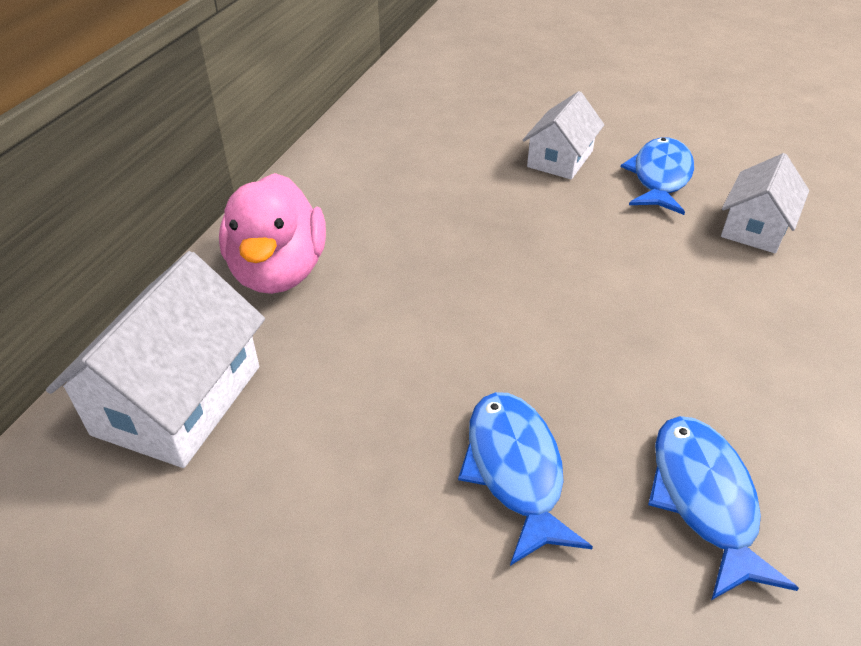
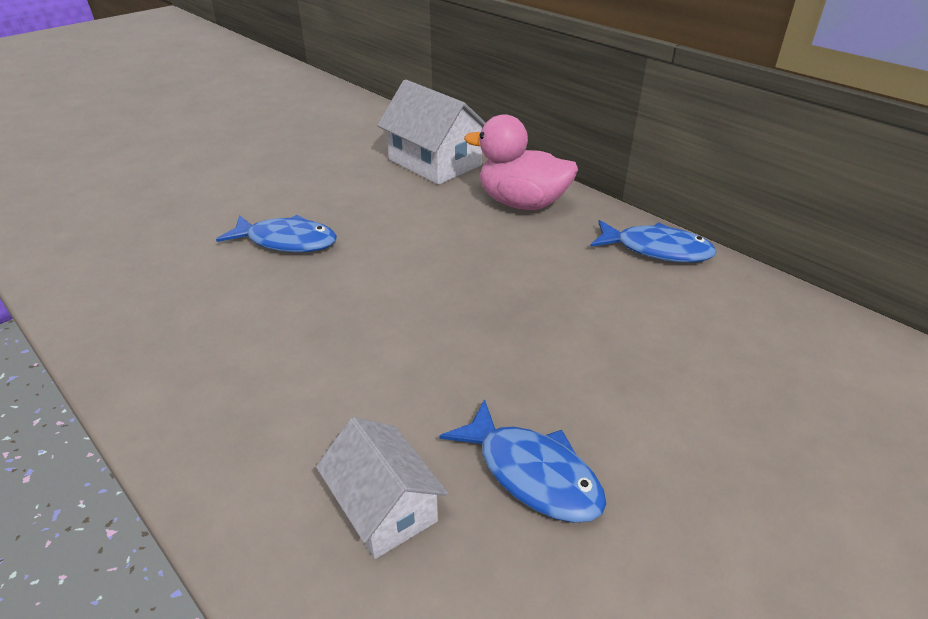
camera: 115 degrees right, 5 degrees down
(560, 159) = (613, 399): white house -> none
(704, 499) = (193, 297): blue fish -> blue fish (656, 250)

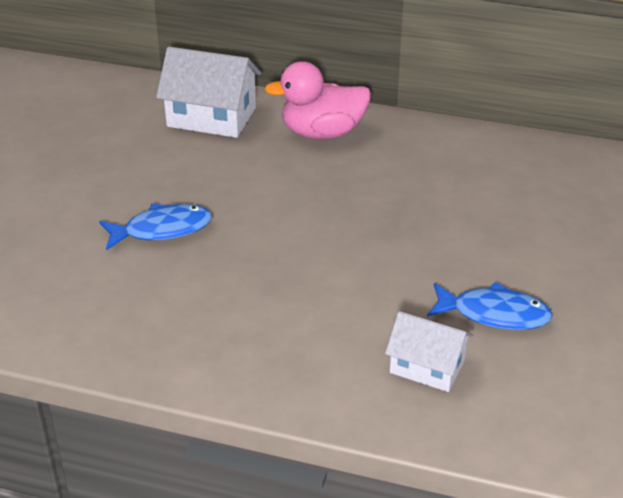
camera: 30 degrees left, 0 degrees up
(656, 250) = (454, 140): blue fish -> none

